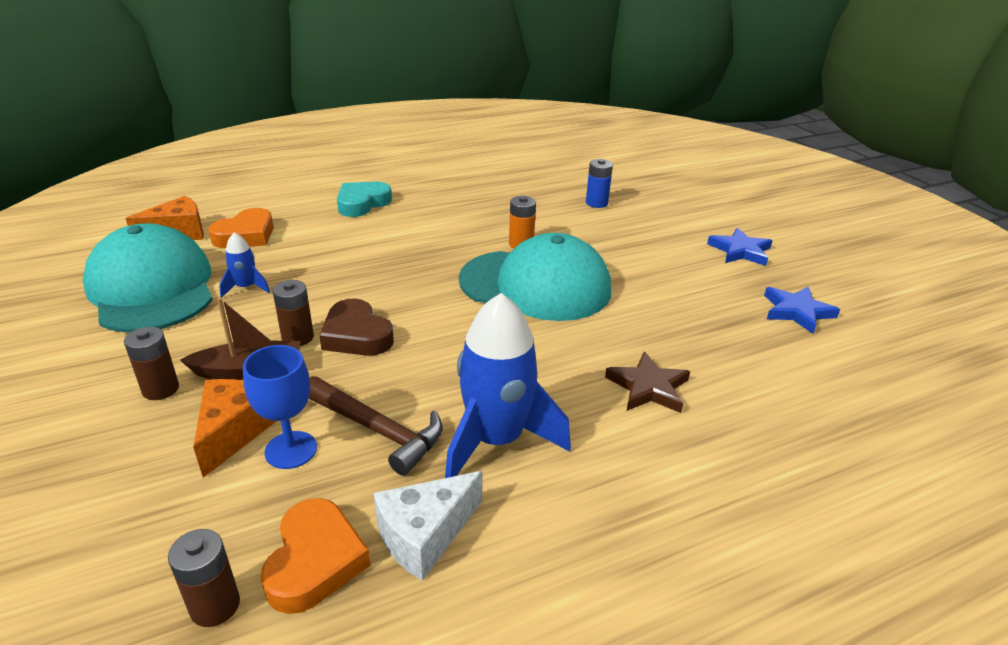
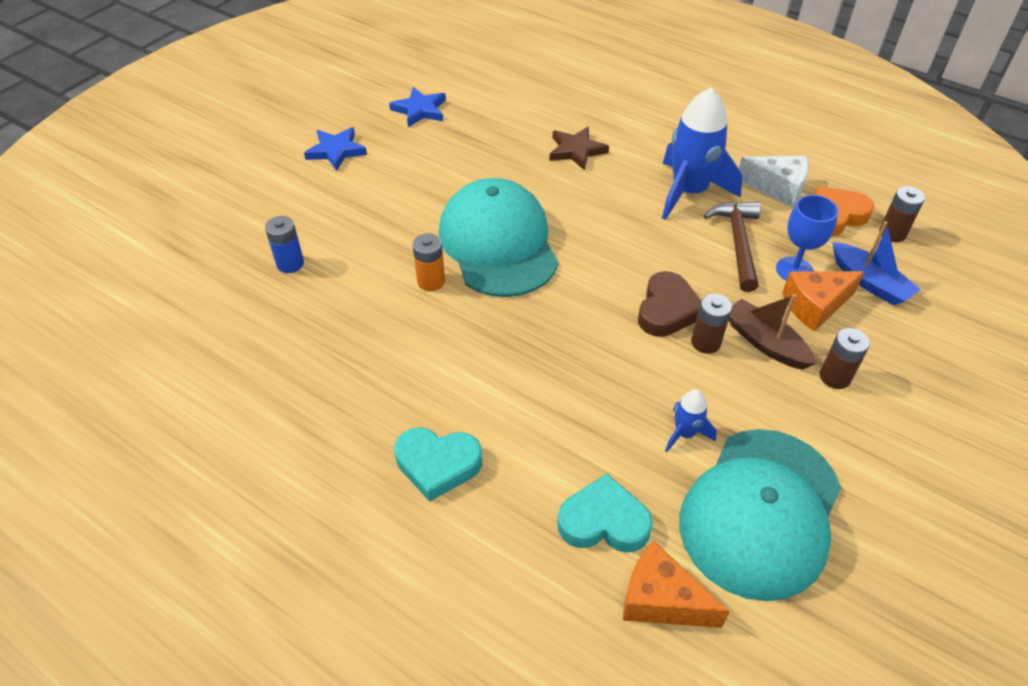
camera: 120 degrees left, 15 degrees up
(194, 504) = (869, 282): none -> blue boat
(246, 235) = (603, 521): orange heart -> turquoise heart

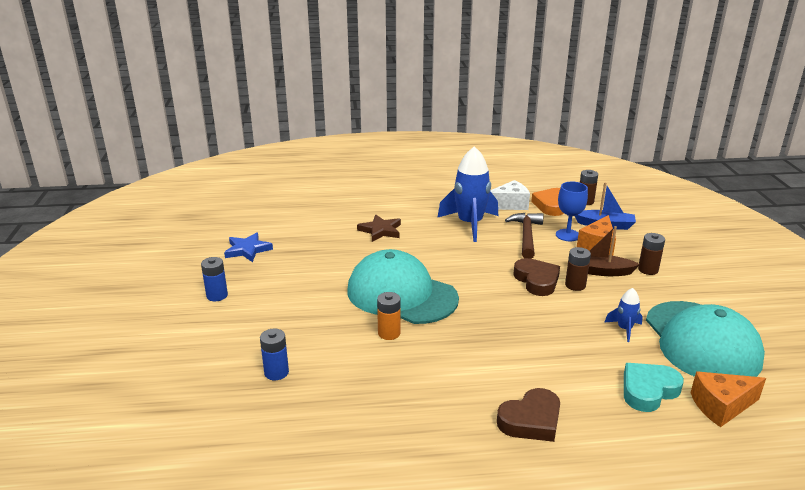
camera: 40 degrees left, 20 degrees down
(336, 151) = (217, 295): blue star -> blue battery
(437, 464) = (531, 420): turquoise heart -> brown heart
(737, 243) = (526, 236): brown hammer -> brown hammer turned 45 degrees clockwise

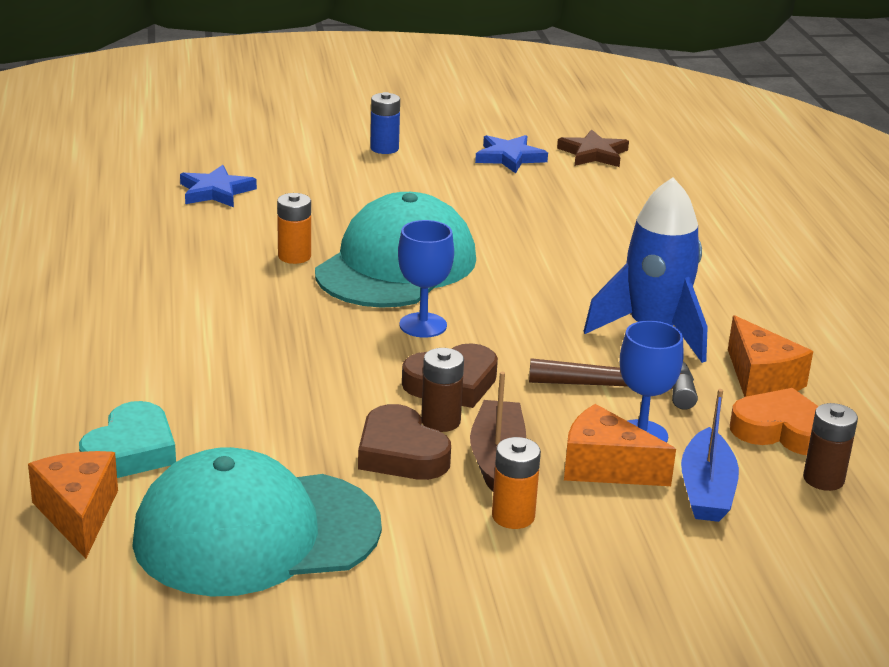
camera: 85 degrees right, 0 degrees up
(276, 372) = (215, 191): blue battery -> blue star
(380, 230) = (600, 249): brown star -> brown star (593, 154)
(475, 287) = (423, 325): none -> blue goblet
(509, 204) = (761, 379): white cheese -> orange cheese
(531, 420) = (88, 347): brown heart -> brown heart (400, 453)
(624, 329) = (298, 454): blue rocket -> none
(648, 270) = (513, 516): brown battery -> orange battery
(648, 390) = (131, 451): turquoise heart -> turquoise heart turned 60 degrees clockwise

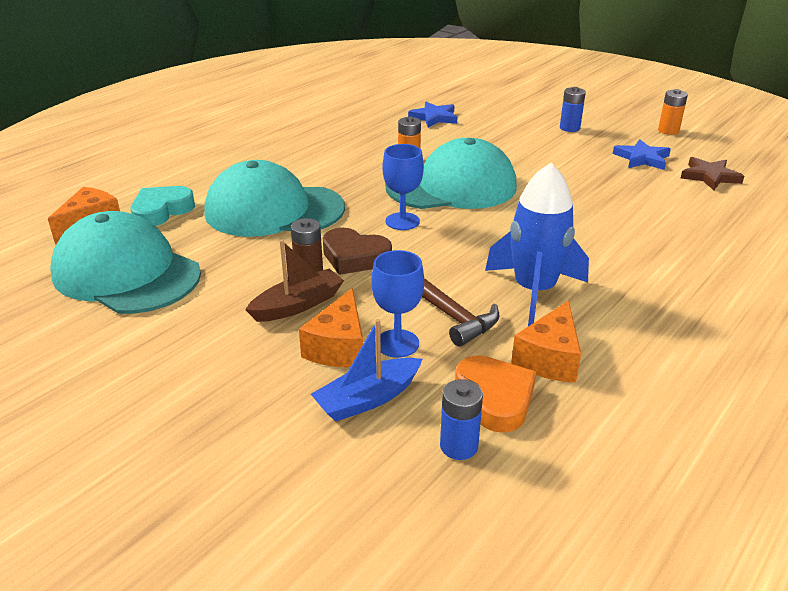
camera: 50 degrees right, 5 degrees up
(131, 451) = (161, 211): turquoise heart -> turquoise heart turned 150 degrees clockwise
(266, 381) = (274, 210): none -> turquoise cap
(400, 453) = (258, 276): brown heart -> none
(513, 516) = (239, 340): orange battery -> orange battery (668, 131)
(605, 467) = (339, 347): orange cheese -> orange cheese turned 150 degrees counterclockwise
(823, 479) = (459, 446): brown battery -> blue battery

